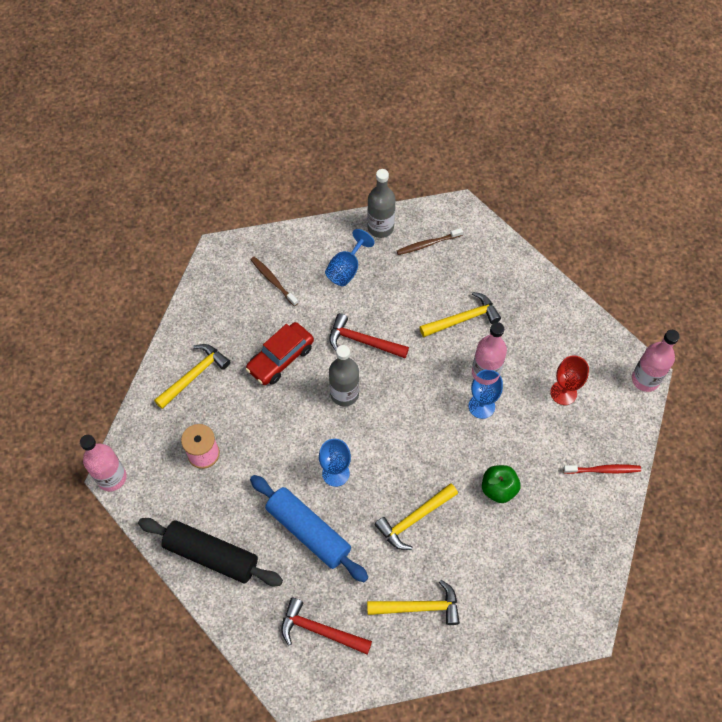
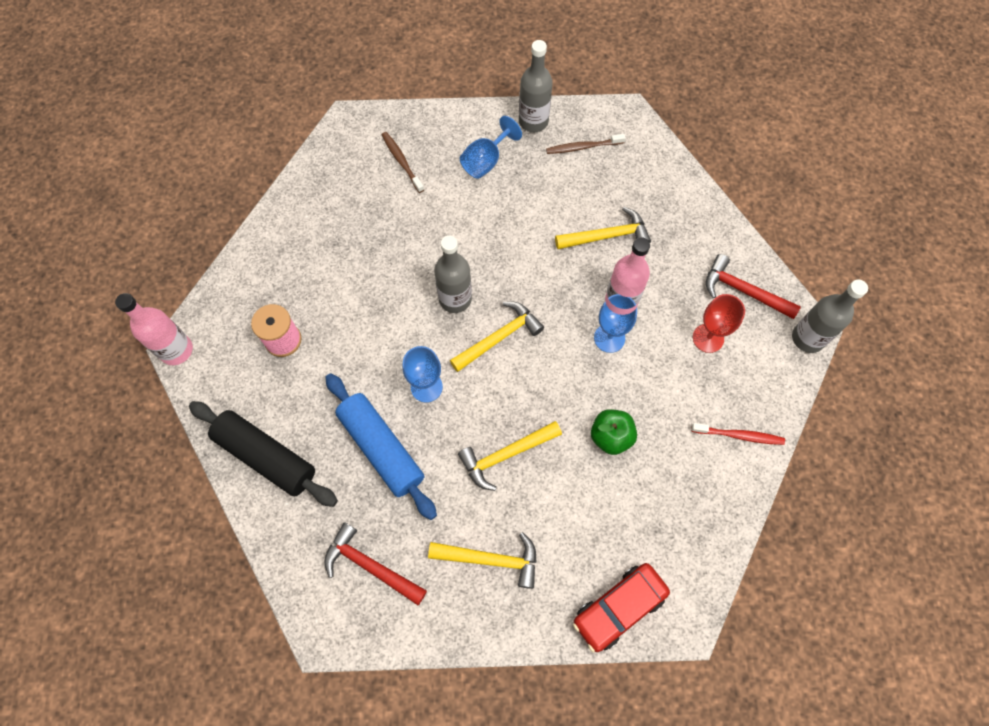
camera: 10 degrees right, 5 degrees up
(194, 375) = (292, 252): yellow hammer -> yellow hammer (499, 337)
(281, 358) = (392, 248): red car -> red car (619, 608)
(363, 341) = (488, 243): red hammer -> red hammer (743, 291)
(645, 379) = (807, 338): pink bottle -> grey bottle

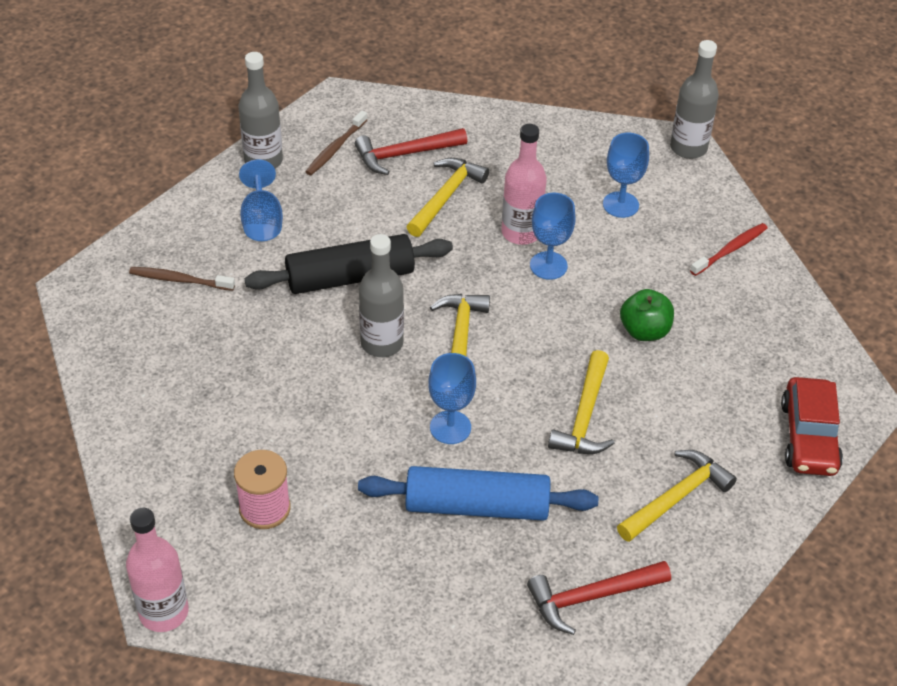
camera: 50 degrees left, 20 degrees down
(266, 456) = (382, 609): black rolling pin -> black rolling pin (350, 277)
(708, 338) = (620, 205): red goblet -> blue goblet
(743, 291) = (602, 153): red hammer -> red hammer (405, 154)

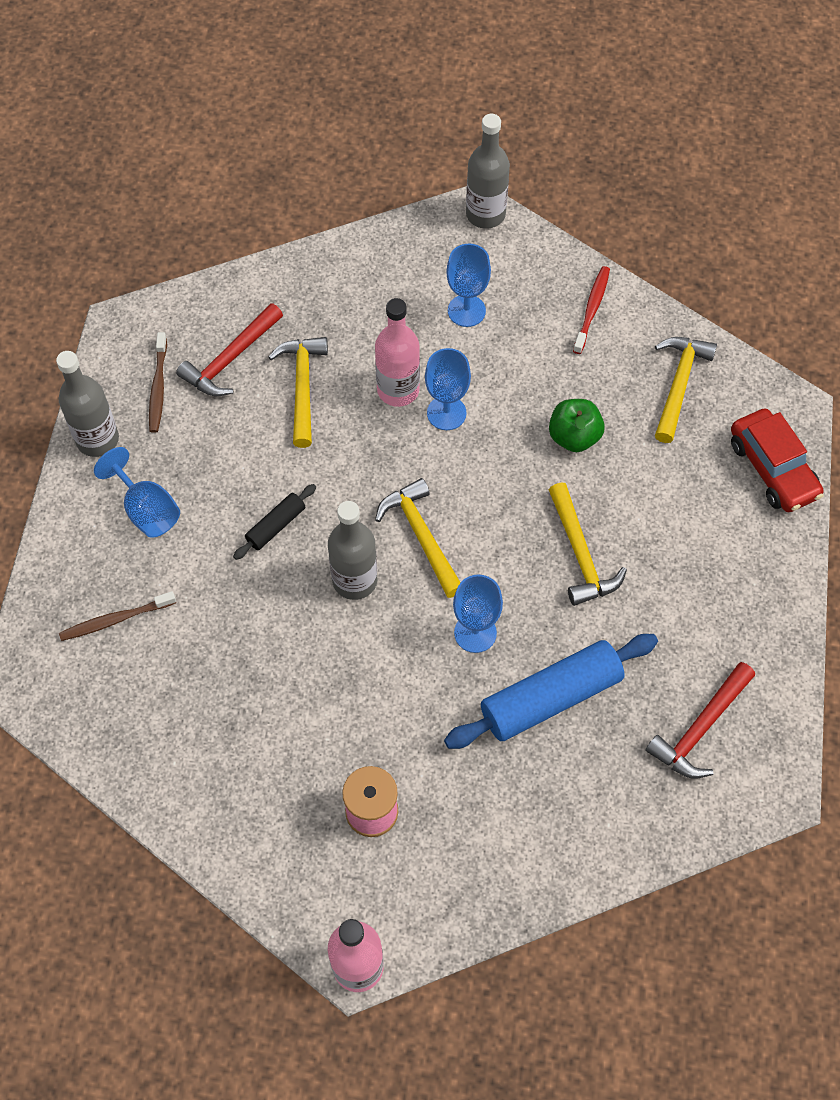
camera: 30 degrees left, 15 degrees up
(350, 277) = (276, 526): black rolling pin -> black rolling pin, size x0.49
(676, 497) = (706, 591): yellow hammer -> yellow hammer (678, 385)

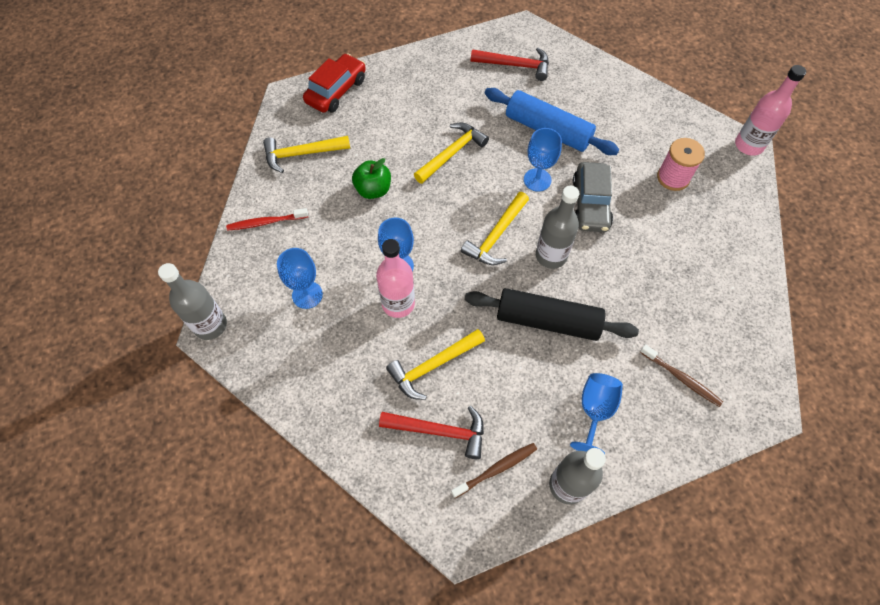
camera: 120 degrees left, 0 degrees up
(276, 526) = (547, 321): black rolling pin -> black rolling pin, size x2.03
(398, 675) = (590, 204): none -> grey car

